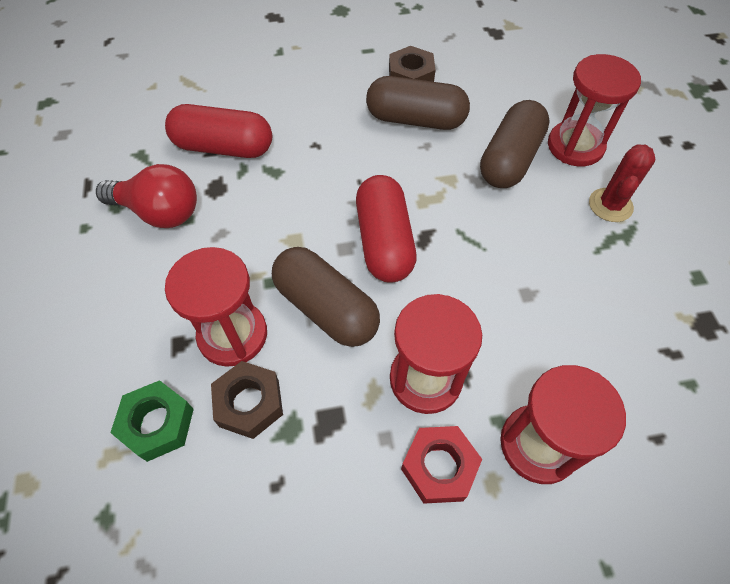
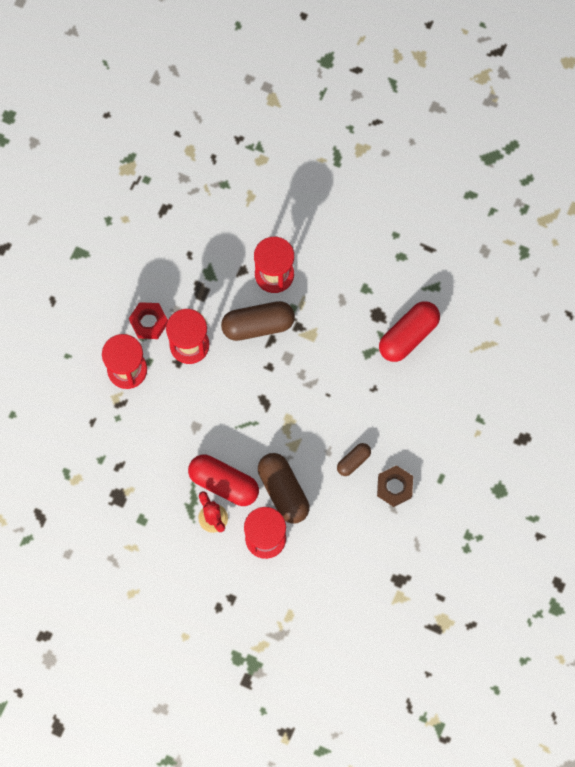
camera: 125 degrees right, 15 degrees up
(157, 424) = (251, 221): green nut -> none
(159, 212) = (380, 277): red light bulb -> none
(249, 403) = (233, 263): brown nut -> none
(384, 241) = (277, 379): red capsule -> red capsule (224, 483)
(415, 120) = (353, 461): brown capsule -> brown capsule, size x0.54

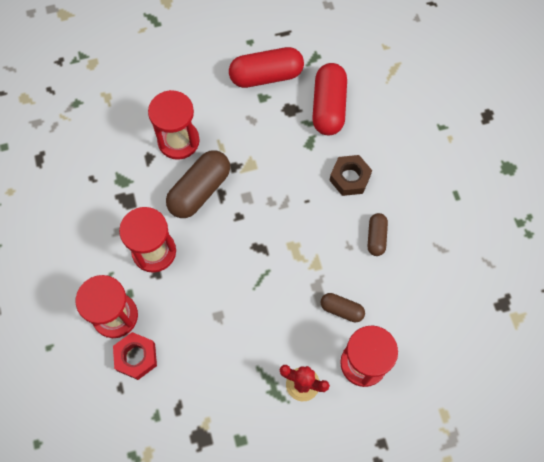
camera: 40 degrees left, 5 degrees down
(149, 322) = (102, 260): red nut -> red nut (136, 357)
(224, 483) = (285, 345): red capsule -> red capsule (266, 76)
(283, 491) = (341, 310): brown capsule -> brown capsule, size x0.54
(394, 487) = (428, 231): brown nut -> brown nut (349, 178)

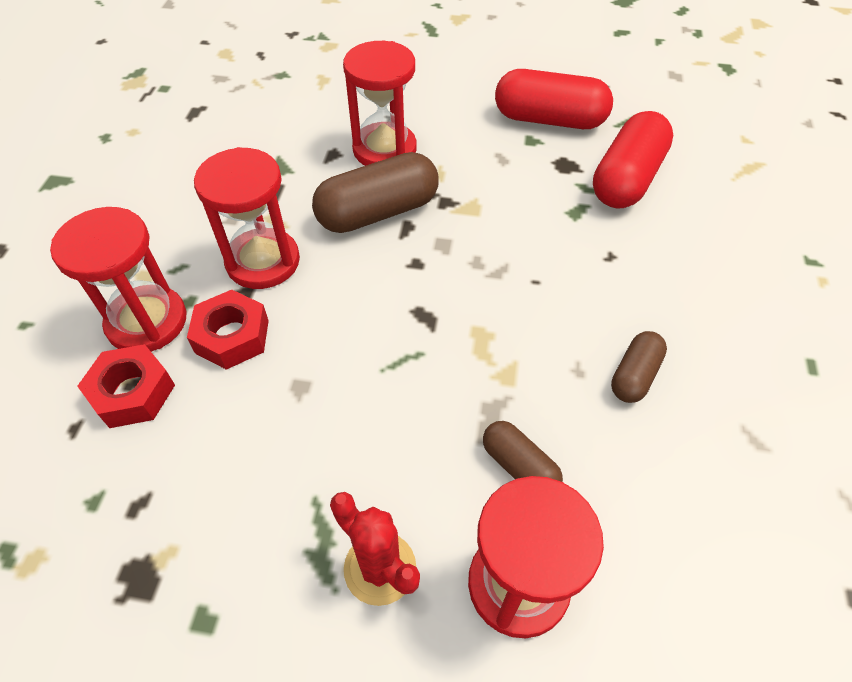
camera: 25 degrees right, 15 degrees down
(166, 304) = (232, 336): none -> red nut
(349, 178) = (622, 276): brown nut -> none

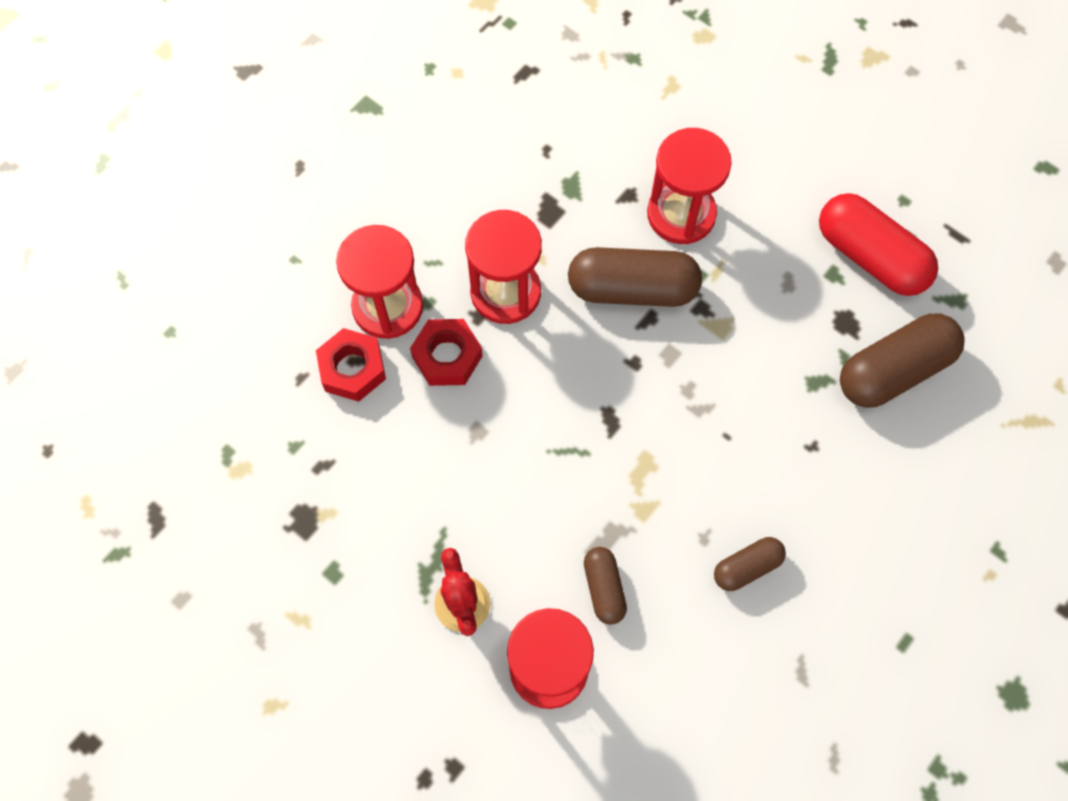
camera: 30 degrees right, 15 degrees up
(626, 179) = (894, 370): red capsule -> brown capsule

